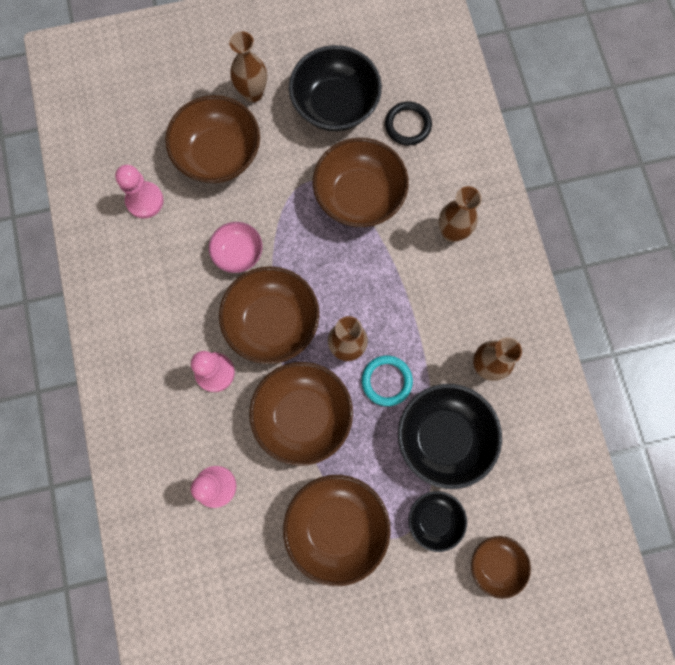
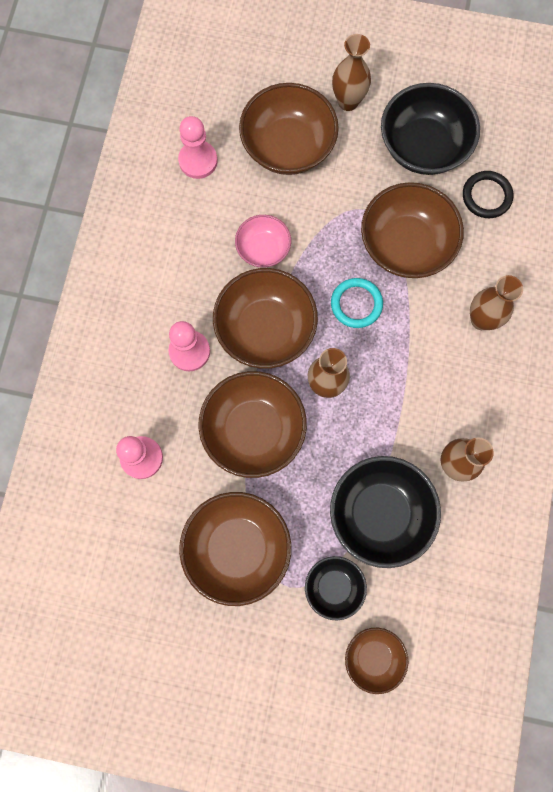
camera: 25 degrees right, 0 degrees up
(386, 381) = (349, 434): turquoise ring -> turquoise ring (356, 304)

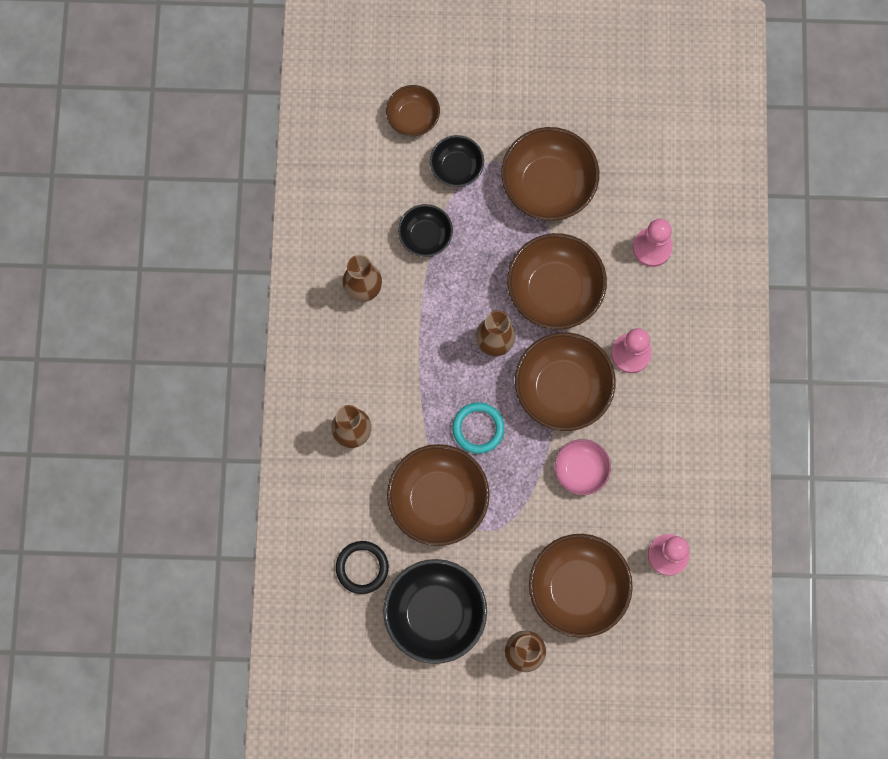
camera: 170 degrees right, 0 degrees up
(380, 513) = (425, 236): black bowl -> black bowl, size x0.56

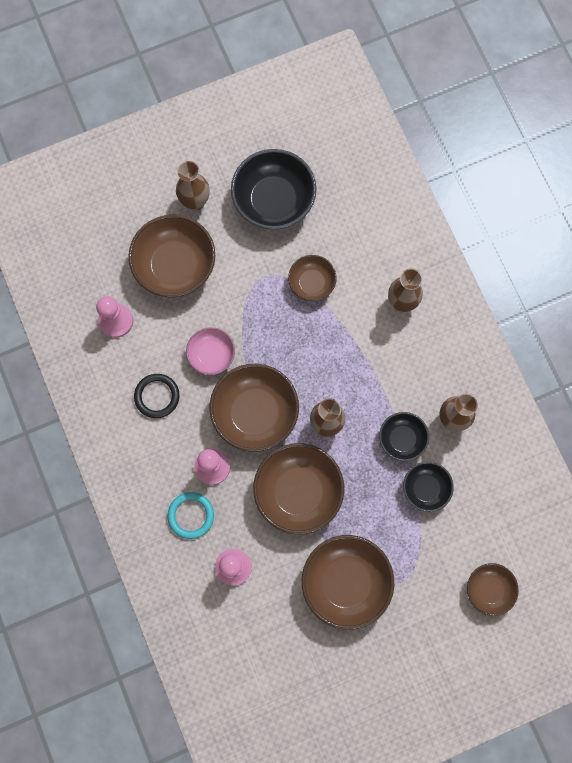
camera: 155 degrees right, 0 degrees up
(362, 567) = (344, 208): black ring -> black ring (157, 396)
(438, 499) = (311, 283): brown bowl -> brown bowl, size x0.56
(456, 167) = (430, 561): black bowl -> black bowl (402, 439)
(478, 428) = (307, 350): turquoise ring -> turquoise ring (191, 515)

